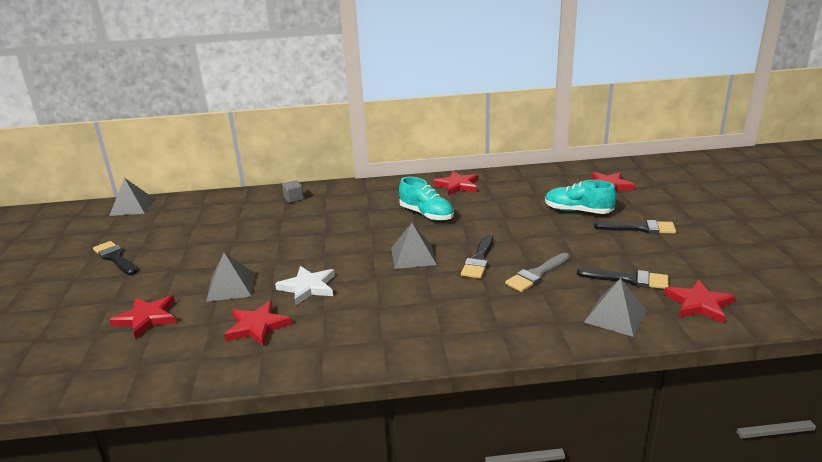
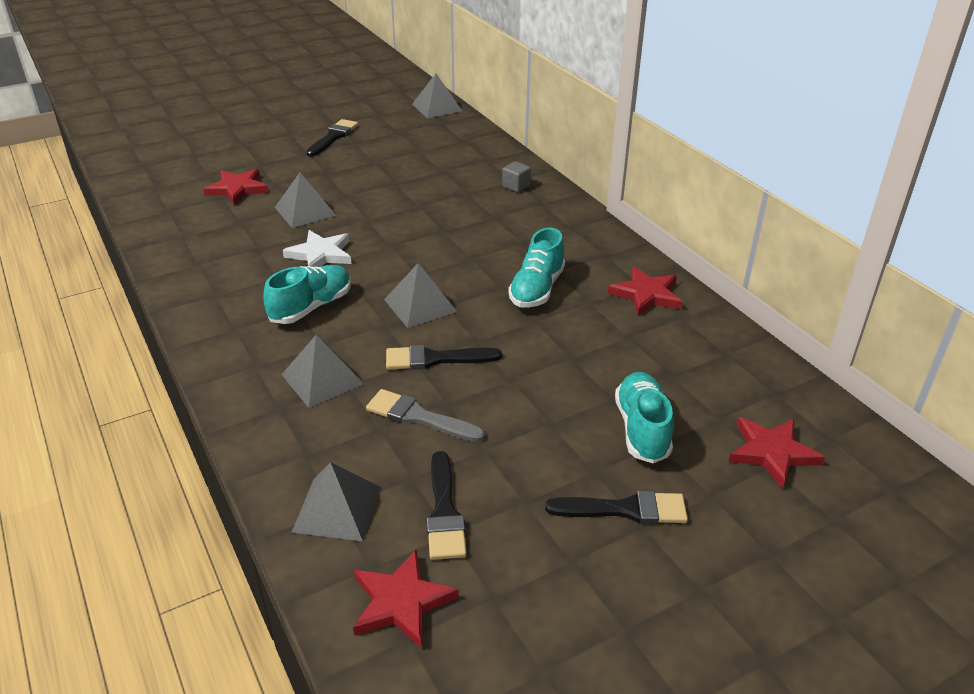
camera: 65 degrees right, 10 degrees up
(257, 326) = (239, 248): red star -> none
(380, 300) = (311, 307): none -> turquoise shoe
(476, 306) = (322, 379): none -> grey pyramid
(639, 228) = (624, 509): black brush -> black brush turned 75 degrees counterclockwise

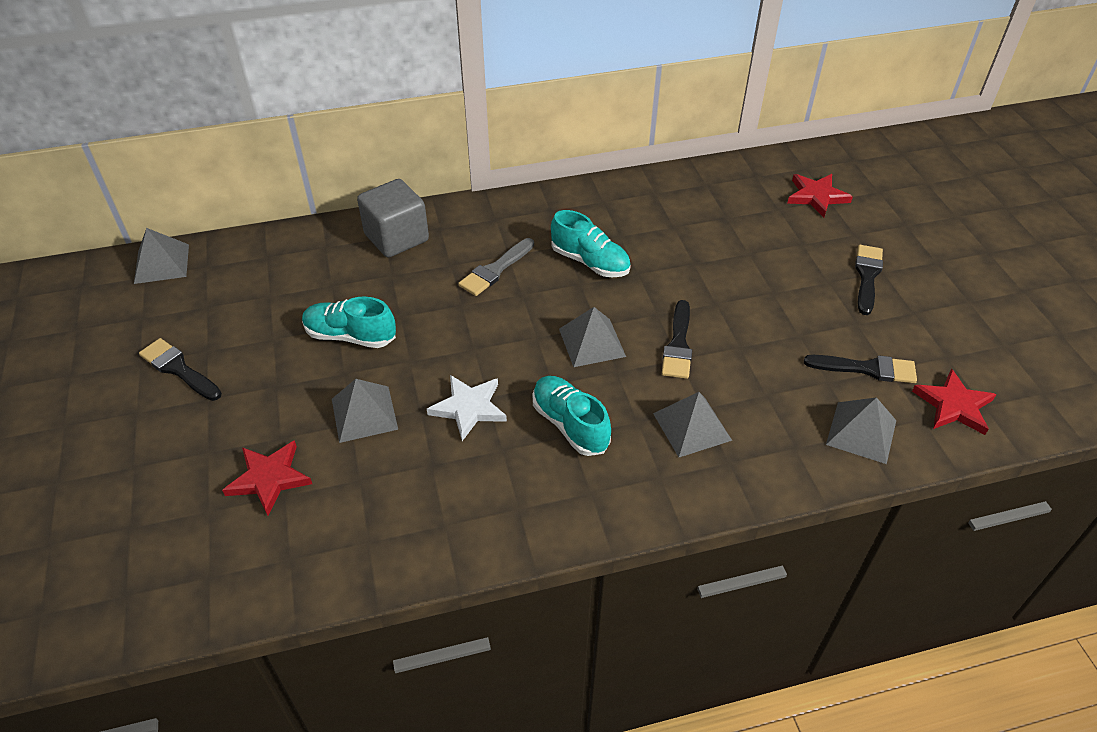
camera: 75 degrees left, 10 degrees up
(419, 417) = (756, 367): grey brush -> grey brush (495, 270)
(516, 186) = (396, 238): grey cube -> grey cube, size x2.19
(642, 429) = (786, 247): turquoise shoe -> turquoise shoe (350, 336)
(646, 294) = (618, 202): red star -> none

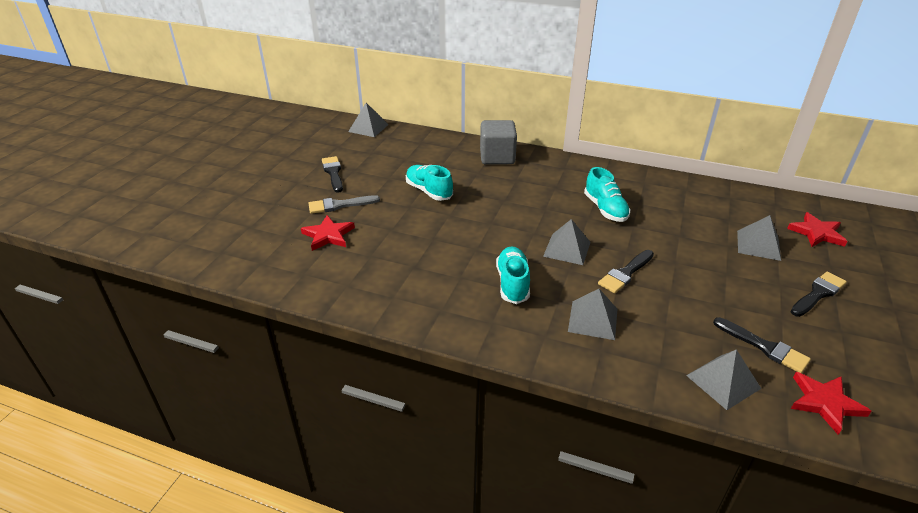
camera: 35 degrees right, 10 degrees down
(364, 413) = (402, 228): grey pyramid -> grey pyramid (758, 245)
(469, 408) = (460, 249): white star -> none
(495, 270) = (540, 191): grey brush -> grey brush (339, 205)

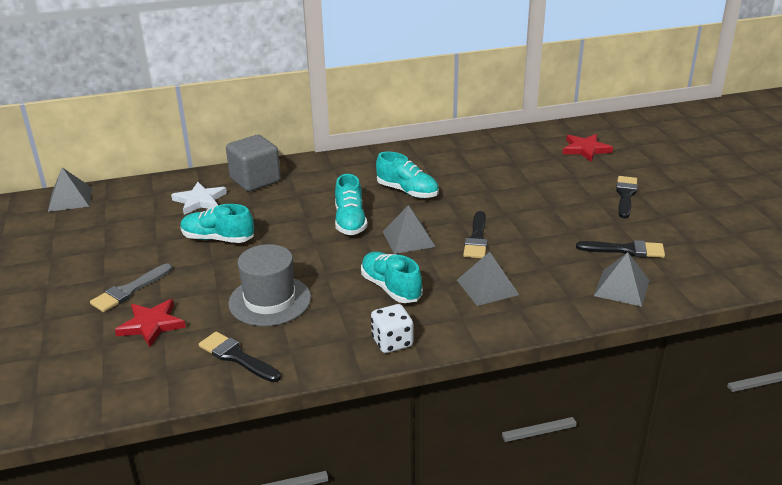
camera: 35 degrees left, 5 degrees down
(333, 173) = (82, 261): black brush -> black brush (237, 357)
(417, 253) = (270, 300): none -> grey hat
(445, 159) = (200, 201): none -> white star
(469, 328) = (392, 342): none -> white dice
(535, 216) = (350, 221): none -> turquoise shoe
(758, 245) = (554, 175): grey pyramid -> none
(825, 403) = (695, 270): red star -> none

